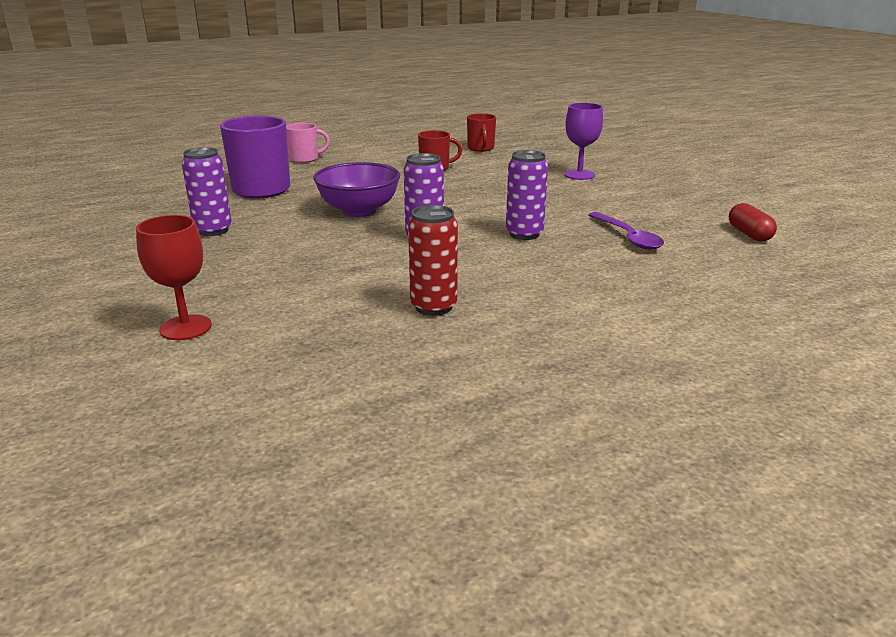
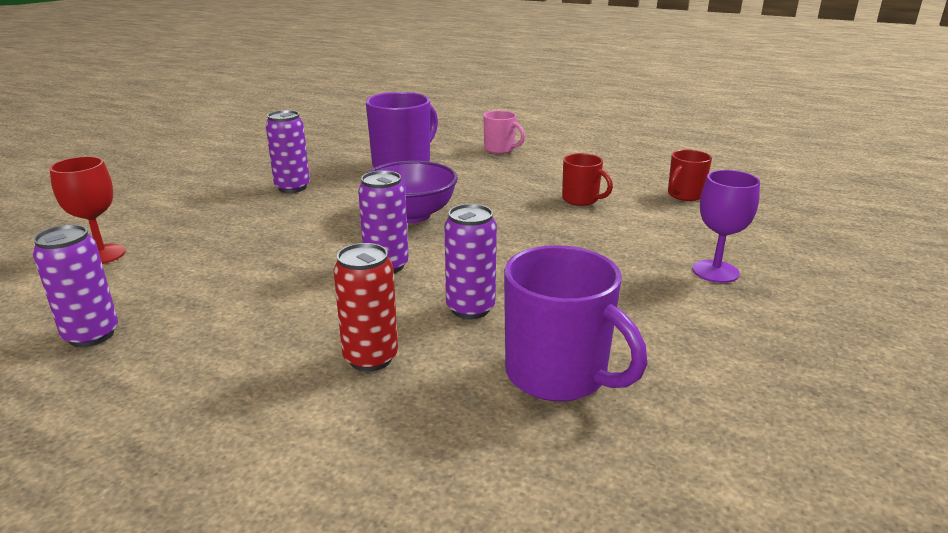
camera: 50 degrees right, 0 degrees up
(350, 356) = (91, 335): none -> purple can
(433, 307) = (226, 332): red can -> red can (370, 358)
(628, 237) = (558, 375): purple spoon -> purple mug
(749, 234) = (730, 473): red capsule -> none

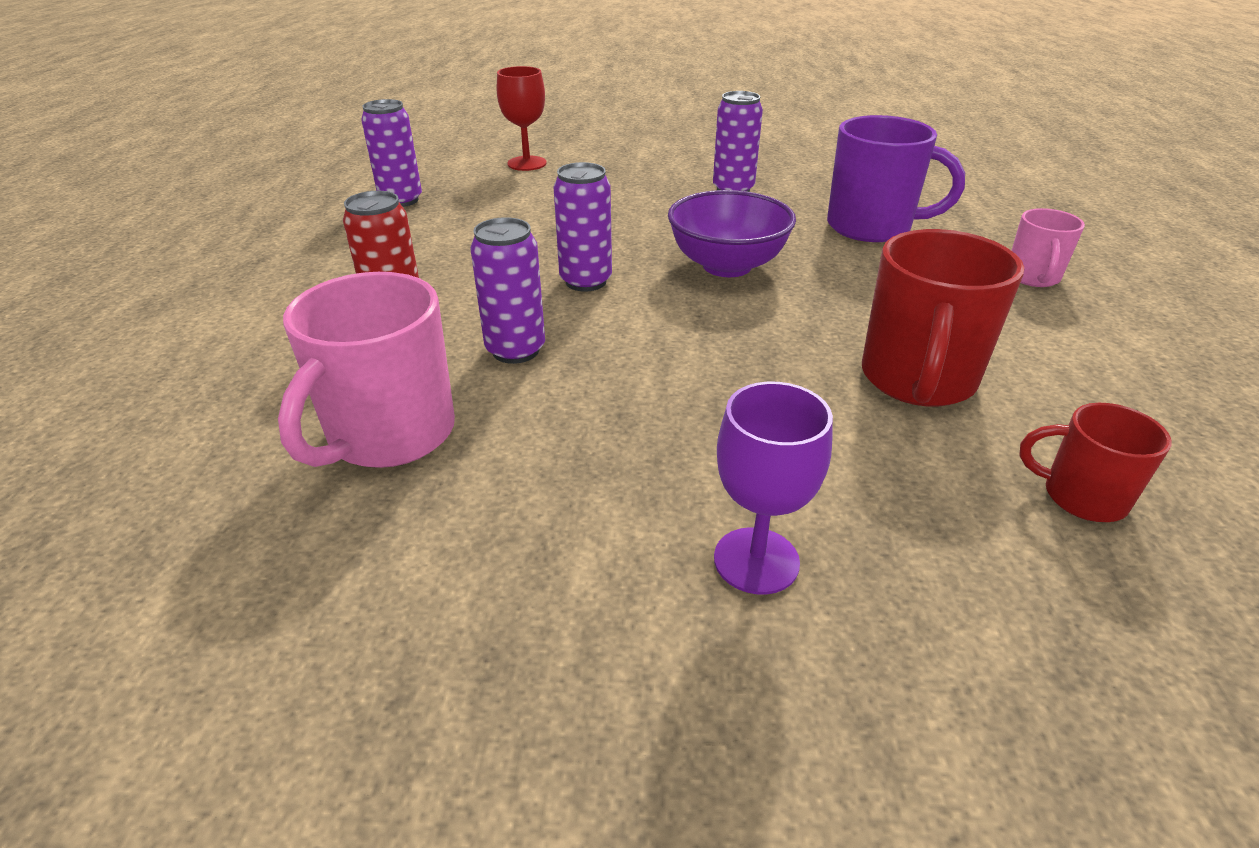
camera: 70 degrees right, 10 degrees up
(558, 375) = (389, 435): purple mug -> pink mug
(581, 199) = (917, 379): red mug -> red mug, size x1.79

